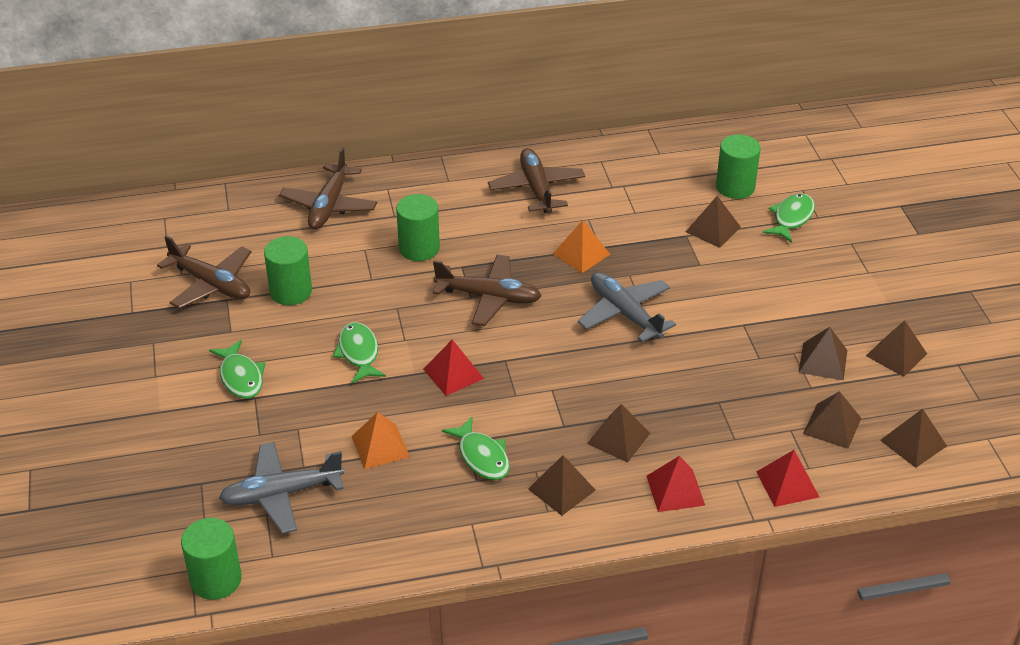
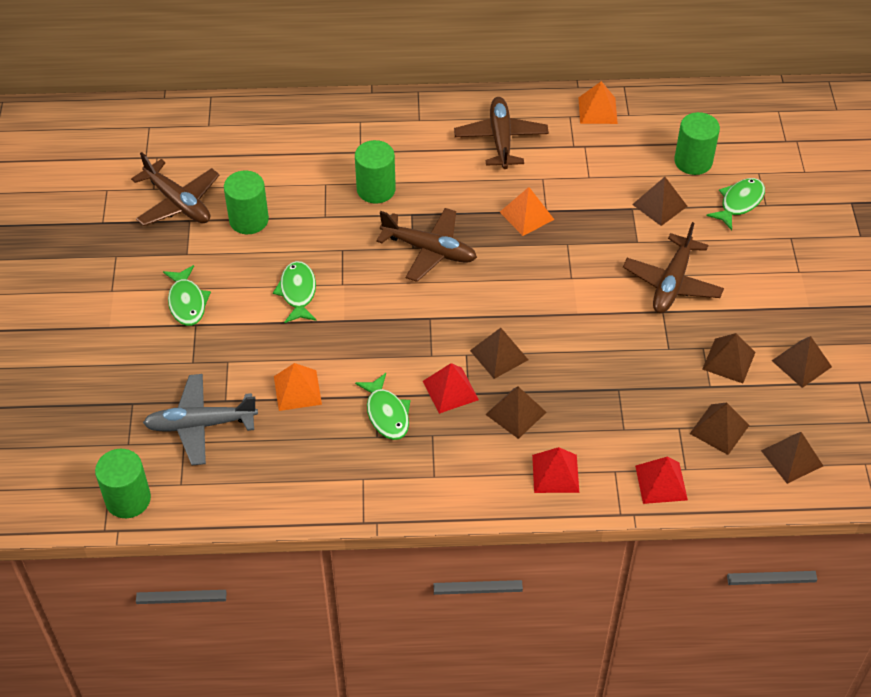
camera: 10 degrees right, 10 degrees up
(329, 206) = (302, 133): brown plane -> brown plane (672, 283)
(453, 373) = (379, 325): red pyramid -> red pyramid (450, 390)
(561, 489) = (451, 457): brown pyramid -> brown pyramid (499, 355)
(624, 313) = (552, 284): grey plane -> none
(627, 153) = (597, 110): none -> orange pyramid

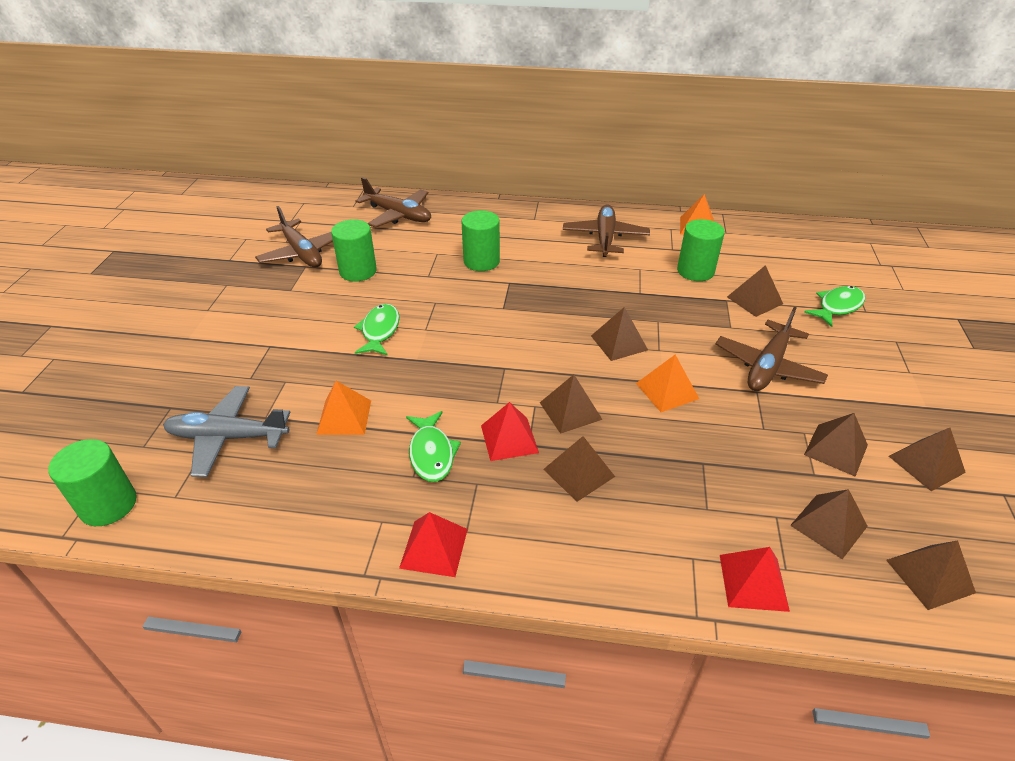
camera: 10 degrees right, 10 degrees down
(187, 302) = (271, 327): green fish -> none
(429, 250) = (519, 311): brown plane -> brown plane (398, 215)
(527, 215) = (620, 294): orange pyramid -> orange pyramid (667, 391)
(533, 274) = (619, 342): none -> brown pyramid
(555, 473) = (616, 550): red pyramid -> red pyramid (434, 548)
(693, 161) = (788, 270): green cylinder -> green cylinder (695, 271)

